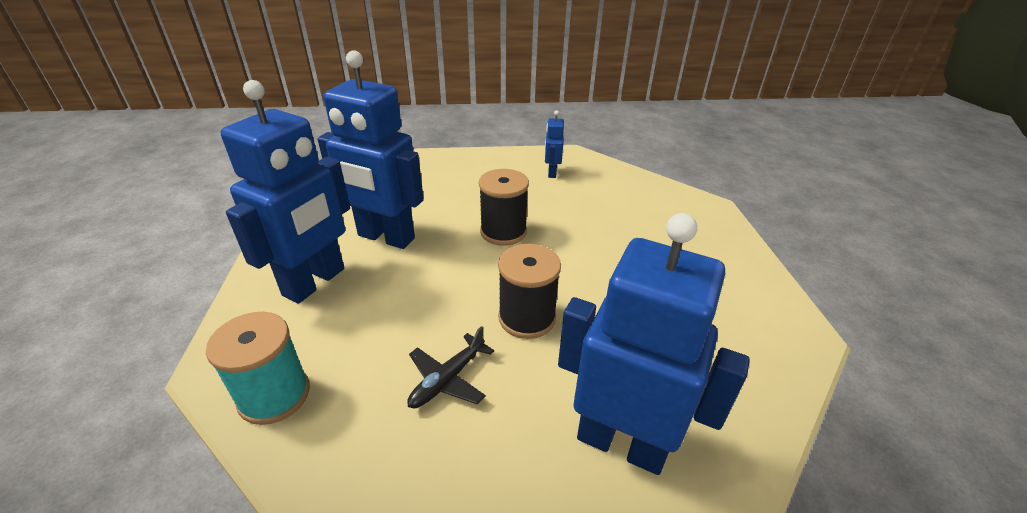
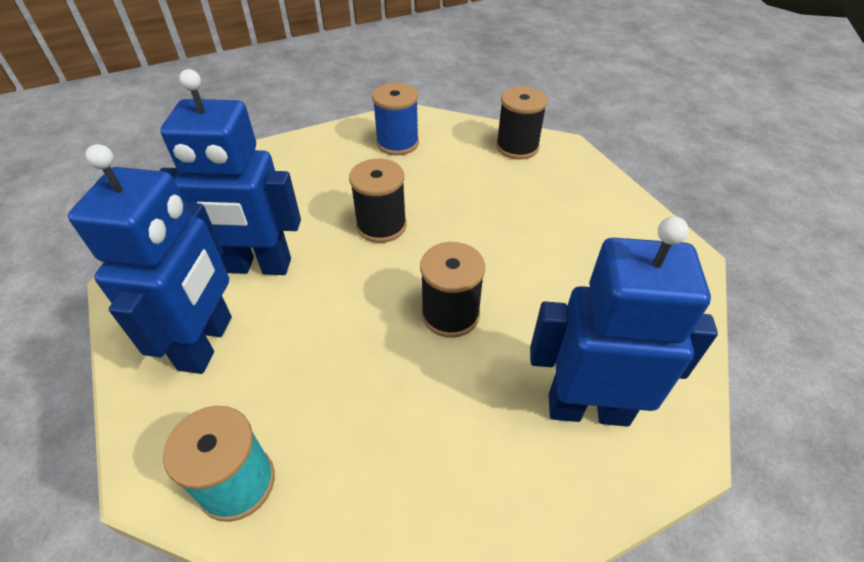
camera: 20 degrees left, 10 degrees up
(448, 379) = (407, 402): black plane -> none
(551, 173) = (397, 143): blue robot -> blue spool
(662, 198) = (517, 147): none -> black spool

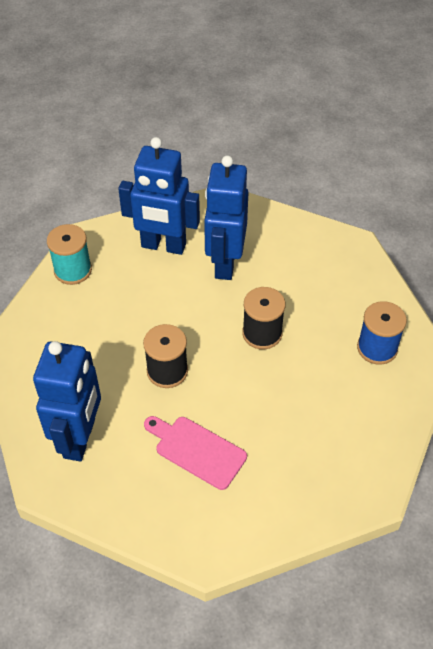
camera: 95 degrees right, 5 degrees up
(517, 147) = (373, 448): black spool -> none
(563, 274) = (197, 450): none -> pink cutting board

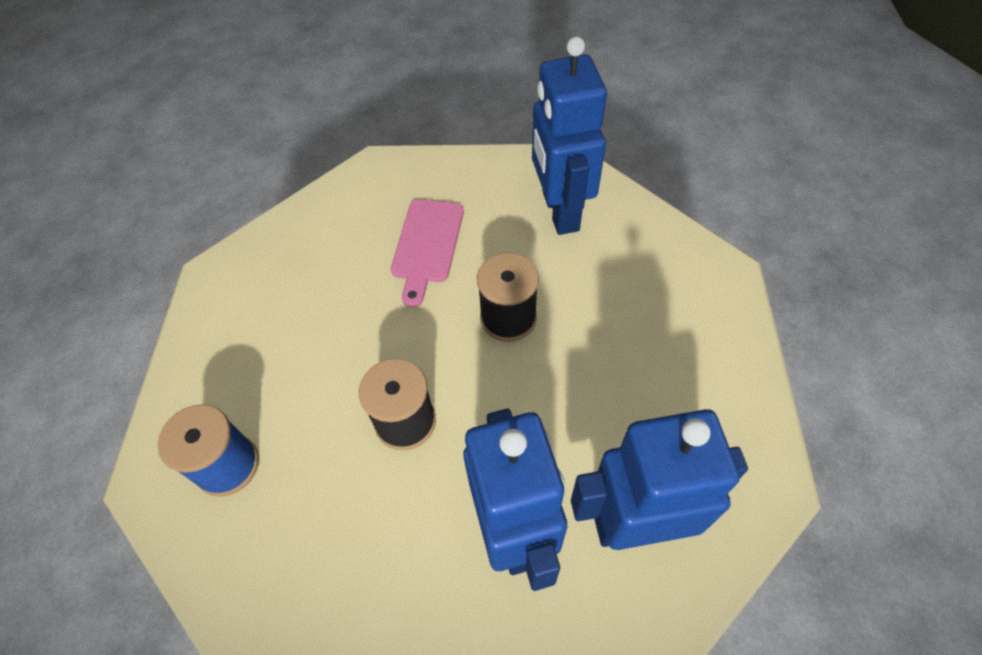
camera: 160 degrees right, 5 degrees up
(73, 270) = (737, 414): turquoise spool -> none
(197, 450) = (427, 245): pink cutting board -> pink cutting board turned 90 degrees clockwise

